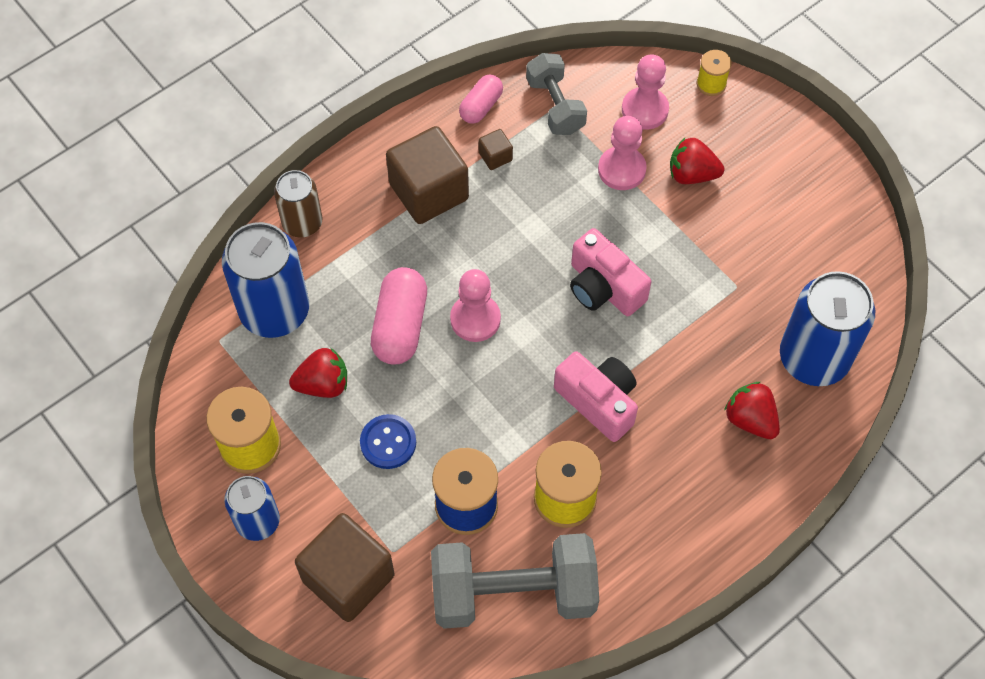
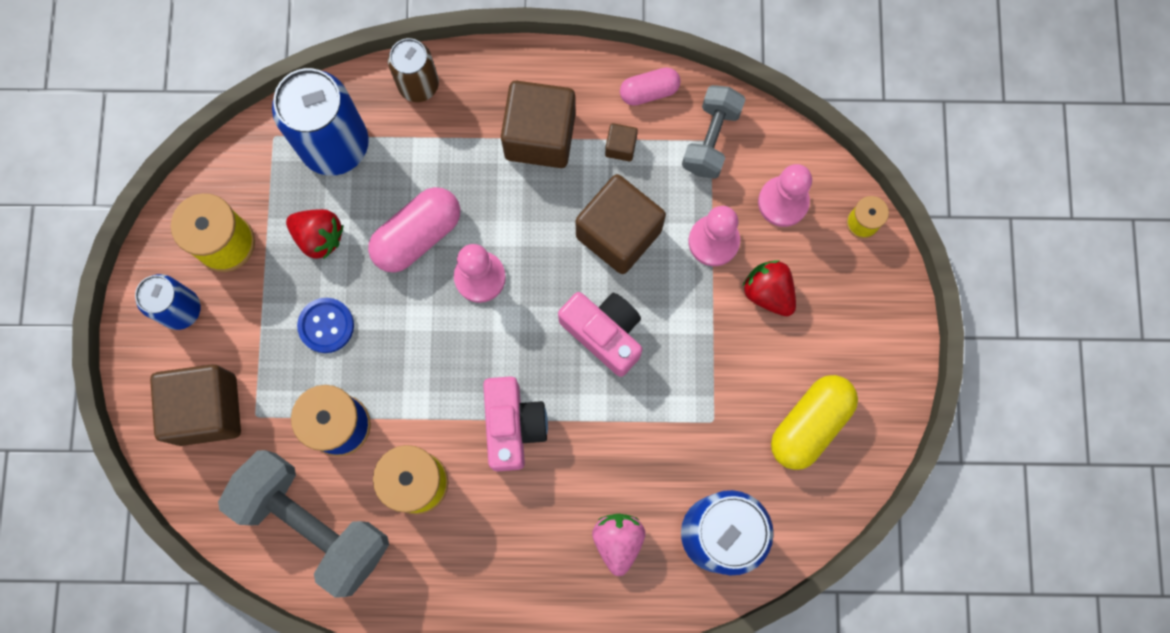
camera: 40 degrees right, 15 degrees up
(549, 214) = (618, 233): none -> brown cube
(603, 287) = (604, 333): pink camera -> pink camera turned 135 degrees clockwise
(750, 419) = (618, 541): red strawberry -> pink strawberry
(804, 237) = (810, 424): none -> yellow capsule

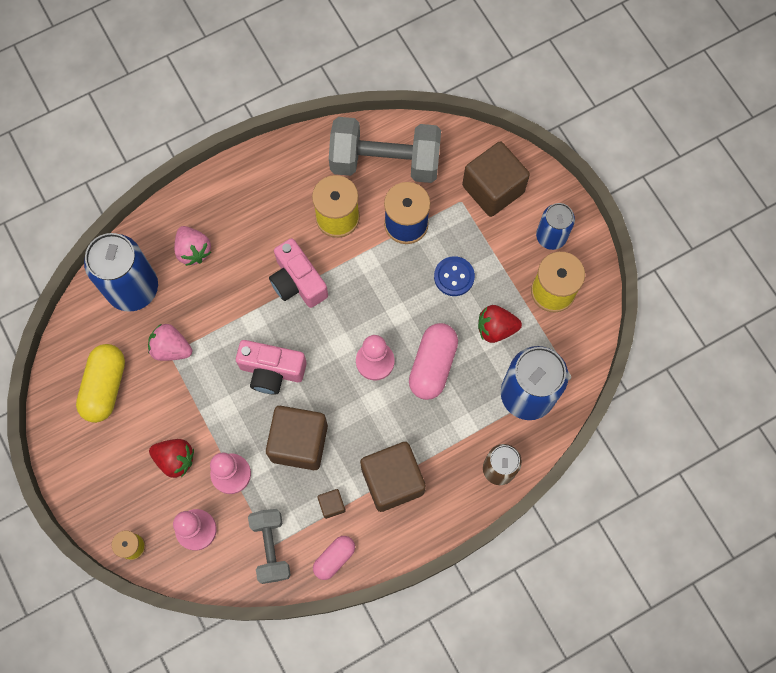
camera: 150 degrees right, 5 degrees down
(708, 428) = (171, 348): none -> pink strawberry

